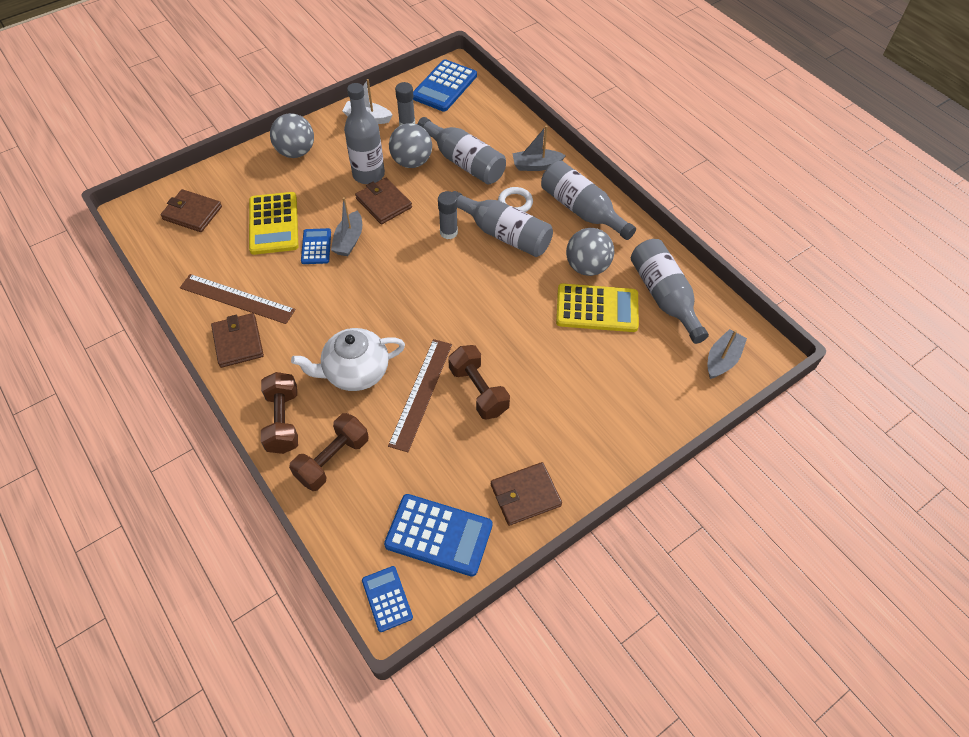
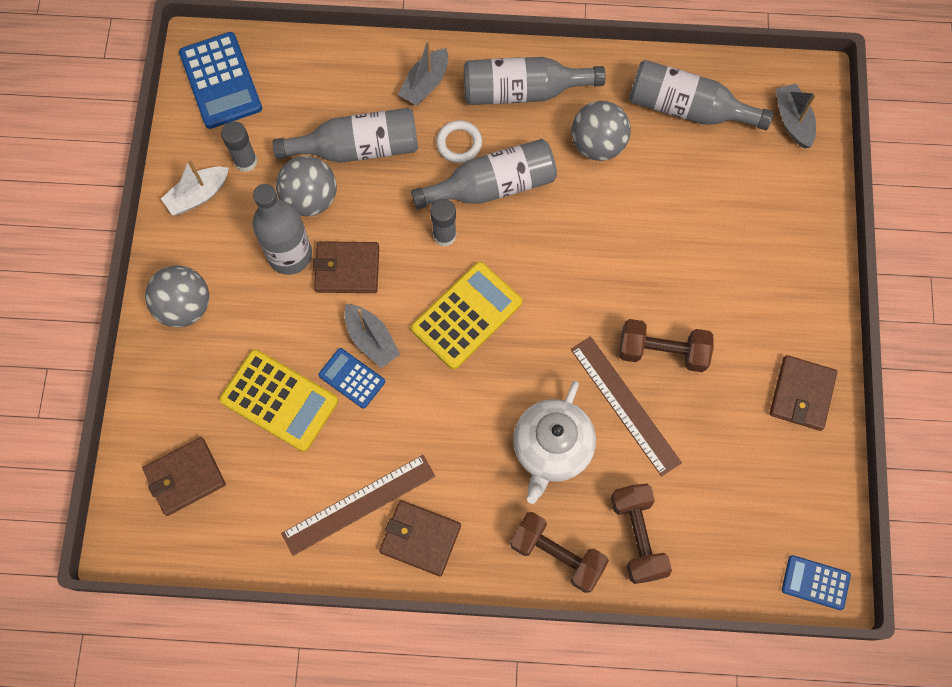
camera: 50 degrees left, 15 degrees up
(439, 535) = (786, 496): blue calculator -> none
(597, 308) = (653, 176): yellow calculator -> yellow calculator (466, 315)

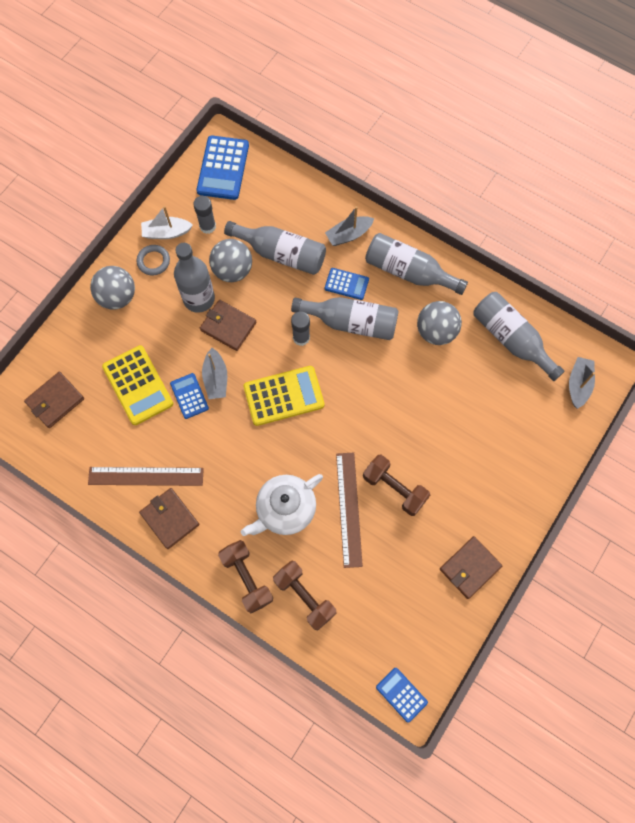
camera: 30 degrees right, 0 degrees up
(185, 477) = (55, 400): brown wallet -> brown wallet turned 45 degrees counterclockwise
(204, 239) = (153, 261): none -> grey ring
(459, 143) = (346, 284): white ring -> blue calculator
(637, 536) = (304, 596): brown dumbbell -> brown dumbbell turned 60 degrees counterclockwise

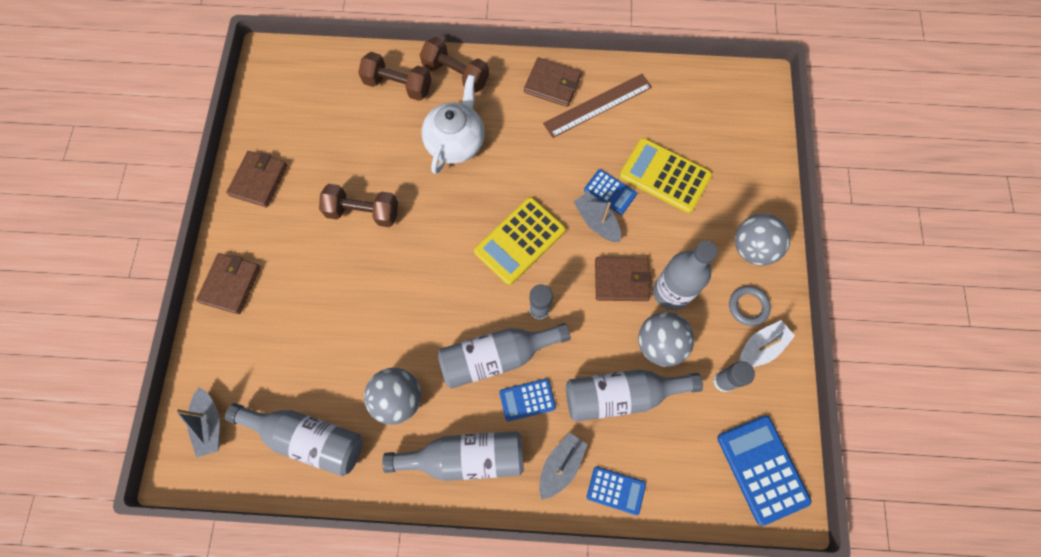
camera: 150 degrees right, 0 degrees up
(55, 400) = (727, 123): brown wallet -> brown wallet (231, 284)
(349, 509) = (397, 172): brown ruler -> none
(401, 694) = (278, 58): blue calculator -> blue calculator (616, 490)

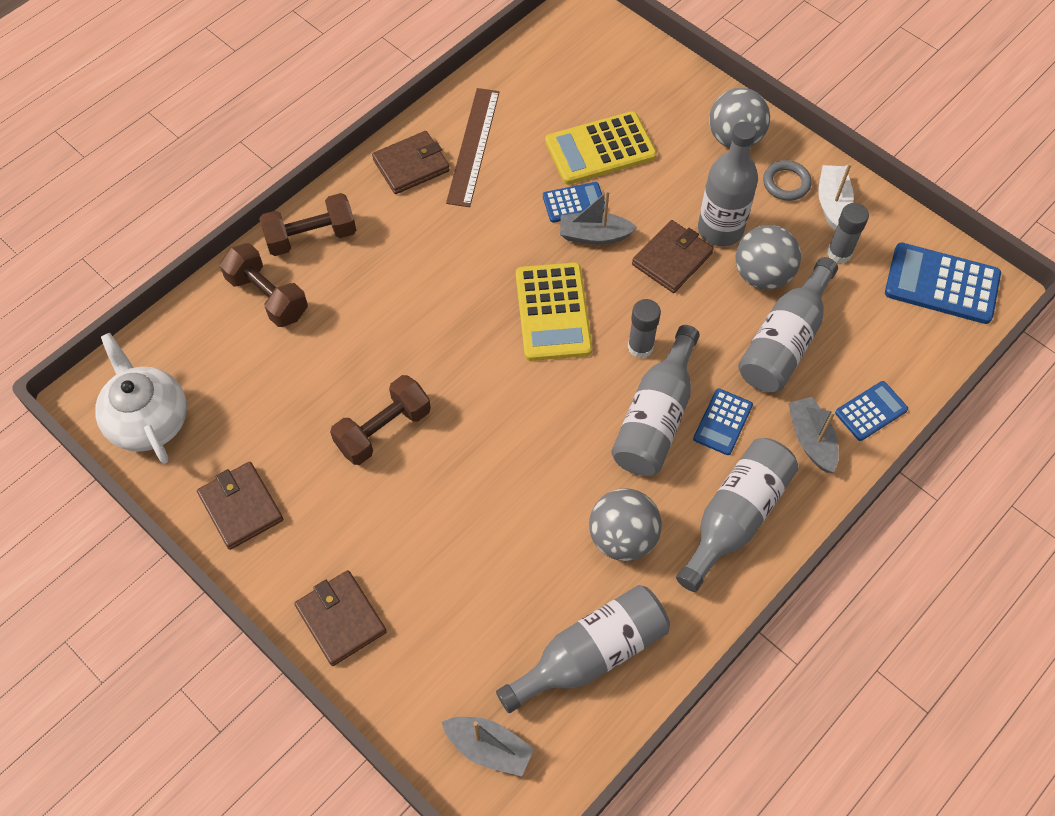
camera: 50 degrees left, 10 degrees down
(398, 85) = (268, 296): brown dumbbell -> brown dumbbell turned 75 degrees clockwise
(455, 142) = (389, 291): white teapot -> white teapot (149, 420)

